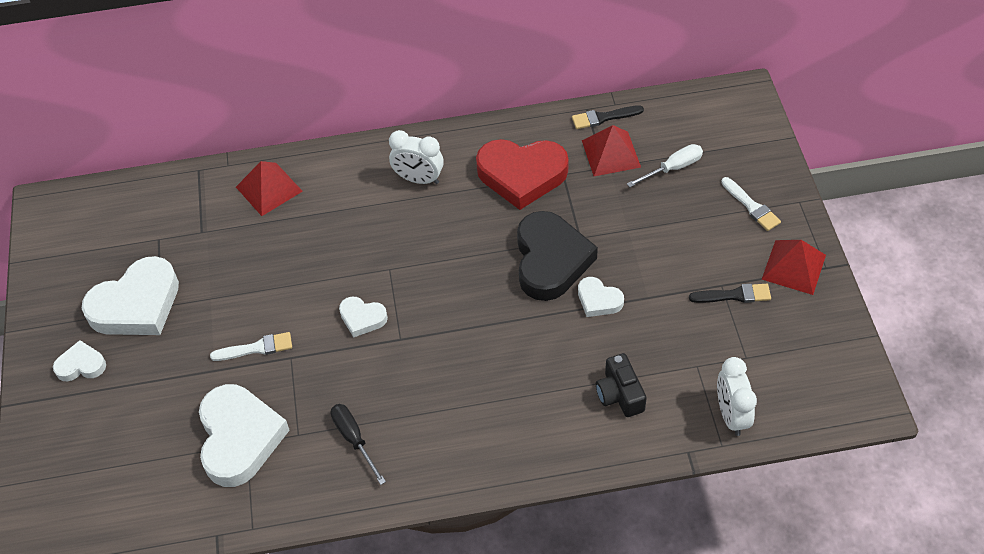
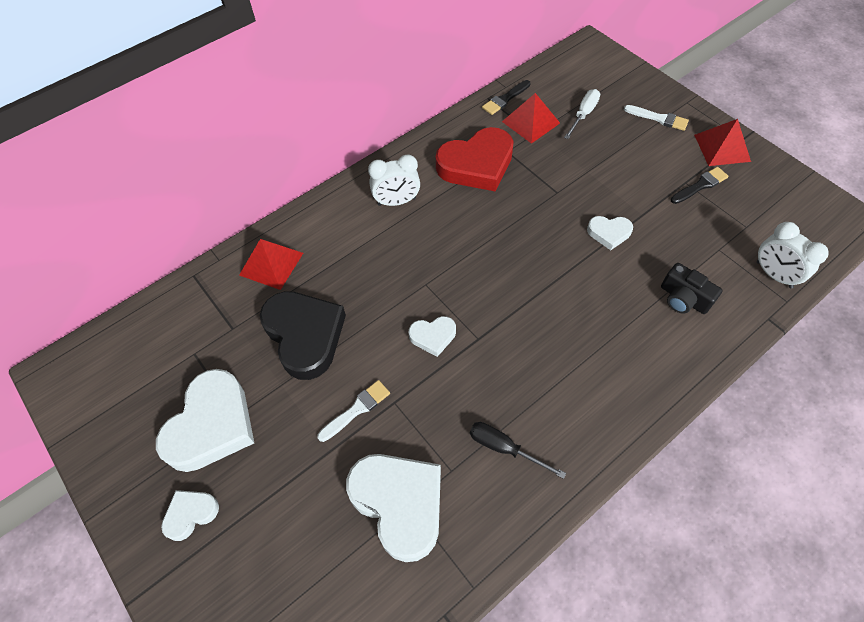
camera: 30 degrees left, 5 degrees up
(550, 260) = (549, 219): black heart -> black heart (305, 335)

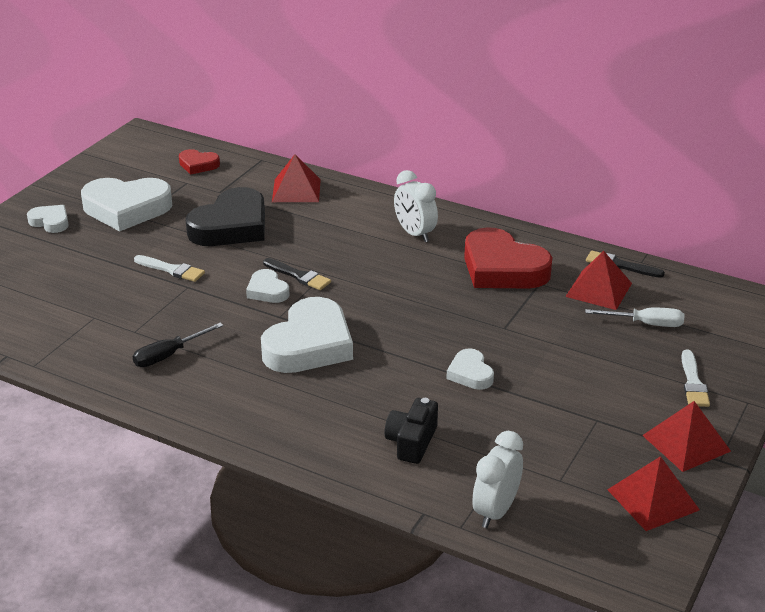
camera: 65 degrees right, 25 degrees down
(165, 333) = (198, 165): none -> red heart
(399, 503) = (93, 312): white heart -> white heart (309, 344)
(504, 448) = (169, 355): black screwdriver -> black screwdriver turned 135 degrees counterclockwise
(700, 185) = (601, 433): black brush -> black brush (299, 276)
(776, 187) = (653, 499): none -> red pyramid

